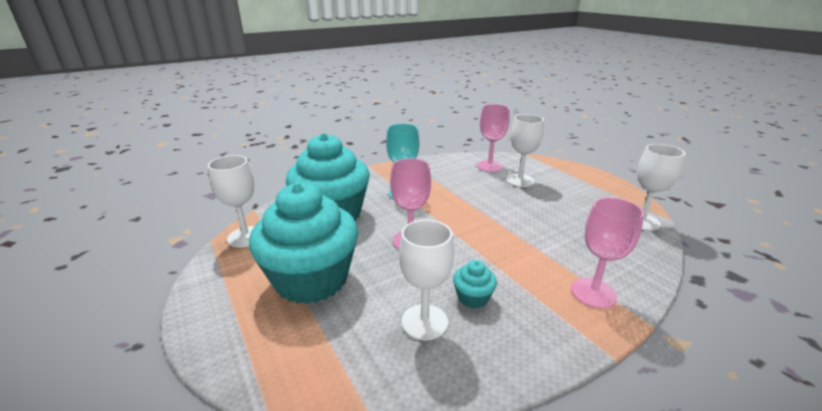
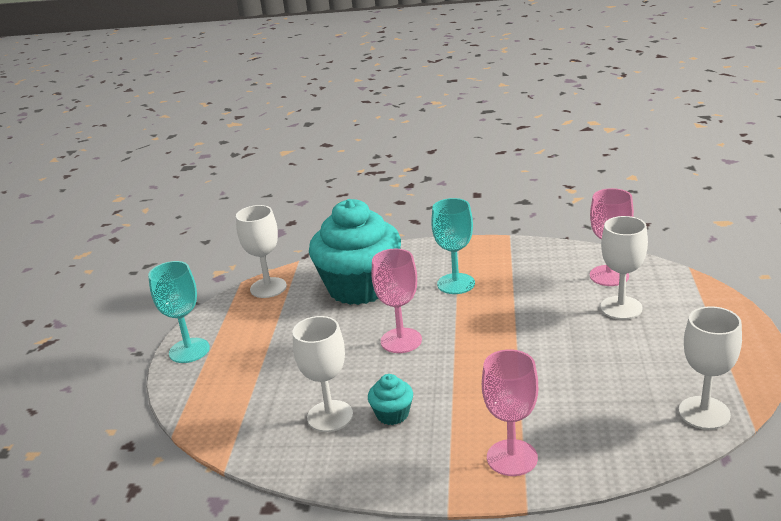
camera: 40 degrees right, 0 degrees up
(209, 319) = (189, 350): none -> turquoise goblet
(311, 279) = (282, 346): turquoise cupcake -> none

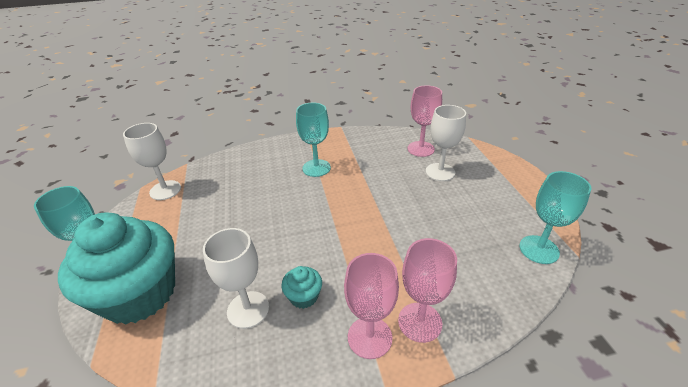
camera: 20 degrees left, 10 degrees up
(360, 287) = (243, 180): turquoise cupcake -> turquoise cupcake (139, 294)
(401, 340) = (289, 222): pink goblet -> pink goblet (369, 337)
(704, 413) = (539, 249): white goblet -> turquoise goblet

